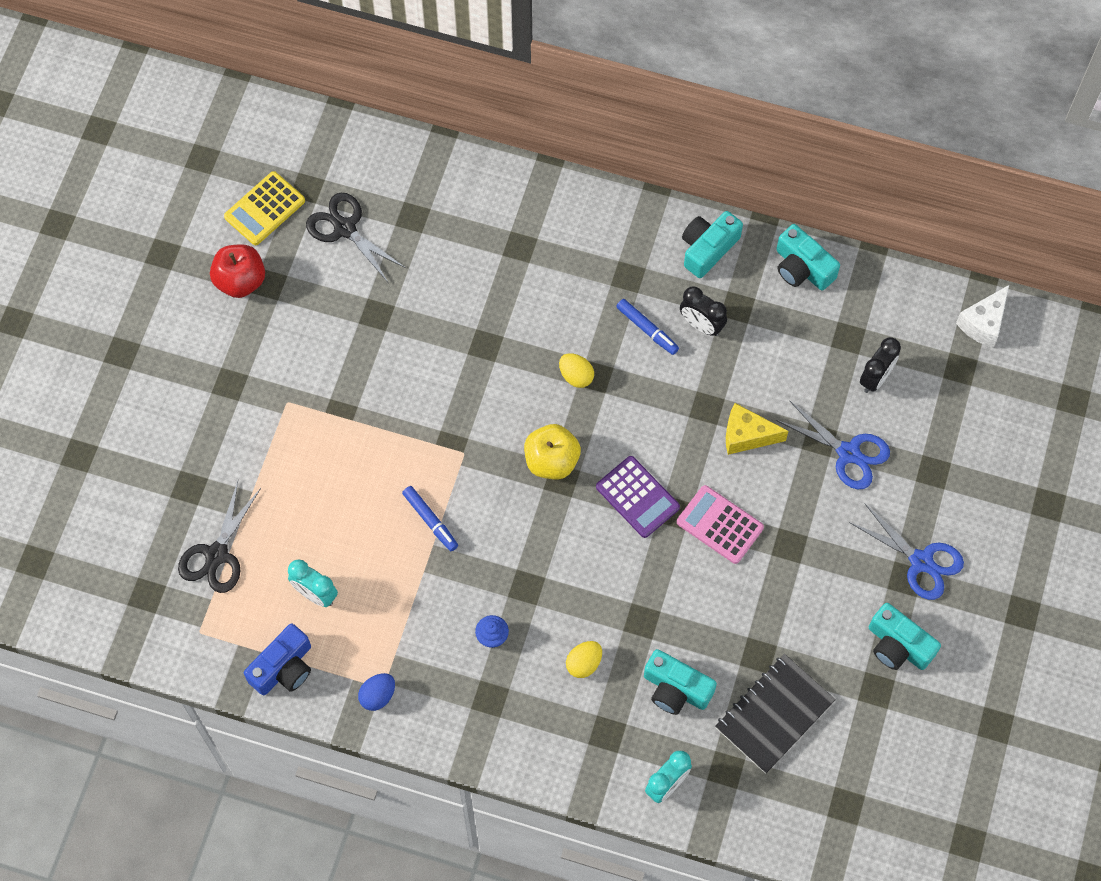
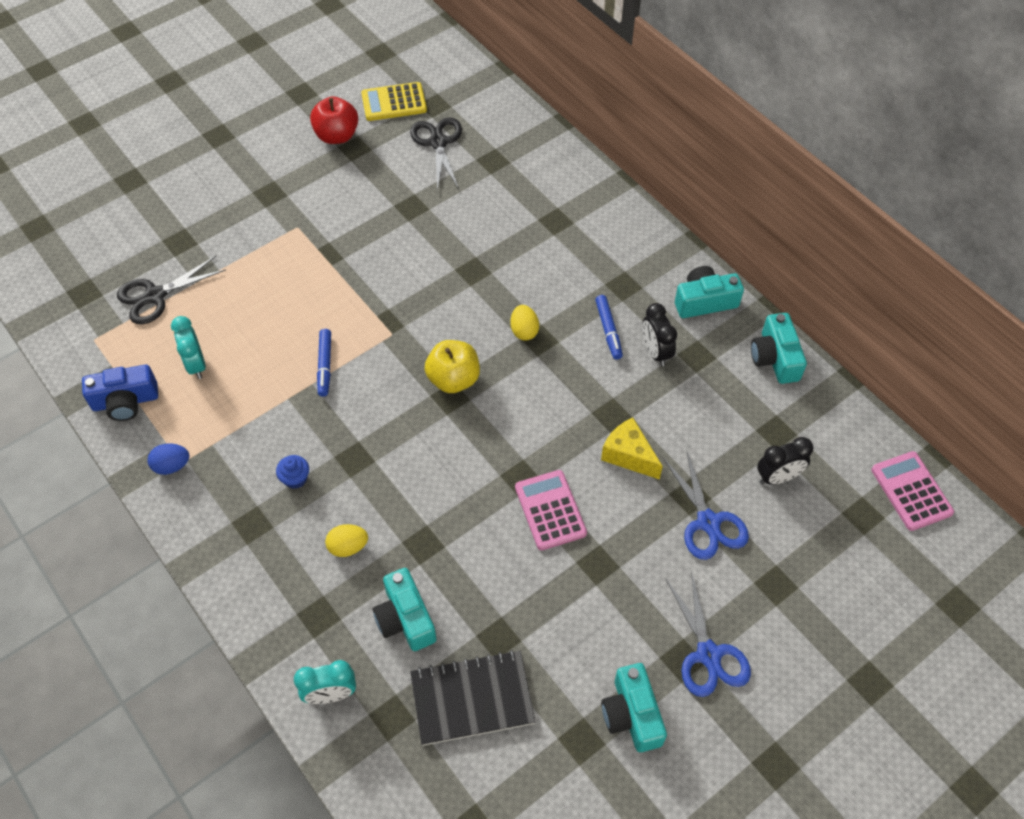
camera: 35 degrees right, 10 degrees down
(637, 497) = (499, 447): purple calculator -> none
(983, 323) = (911, 491): white cheese -> pink calculator

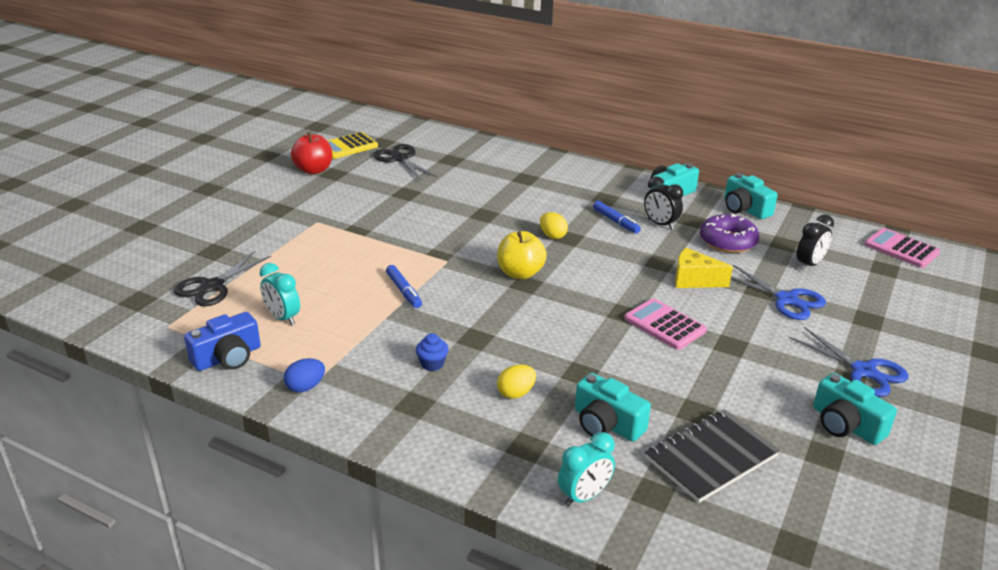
camera: 25 degrees left, 25 degrees down
(712, 407) = (728, 241): none -> purple donut

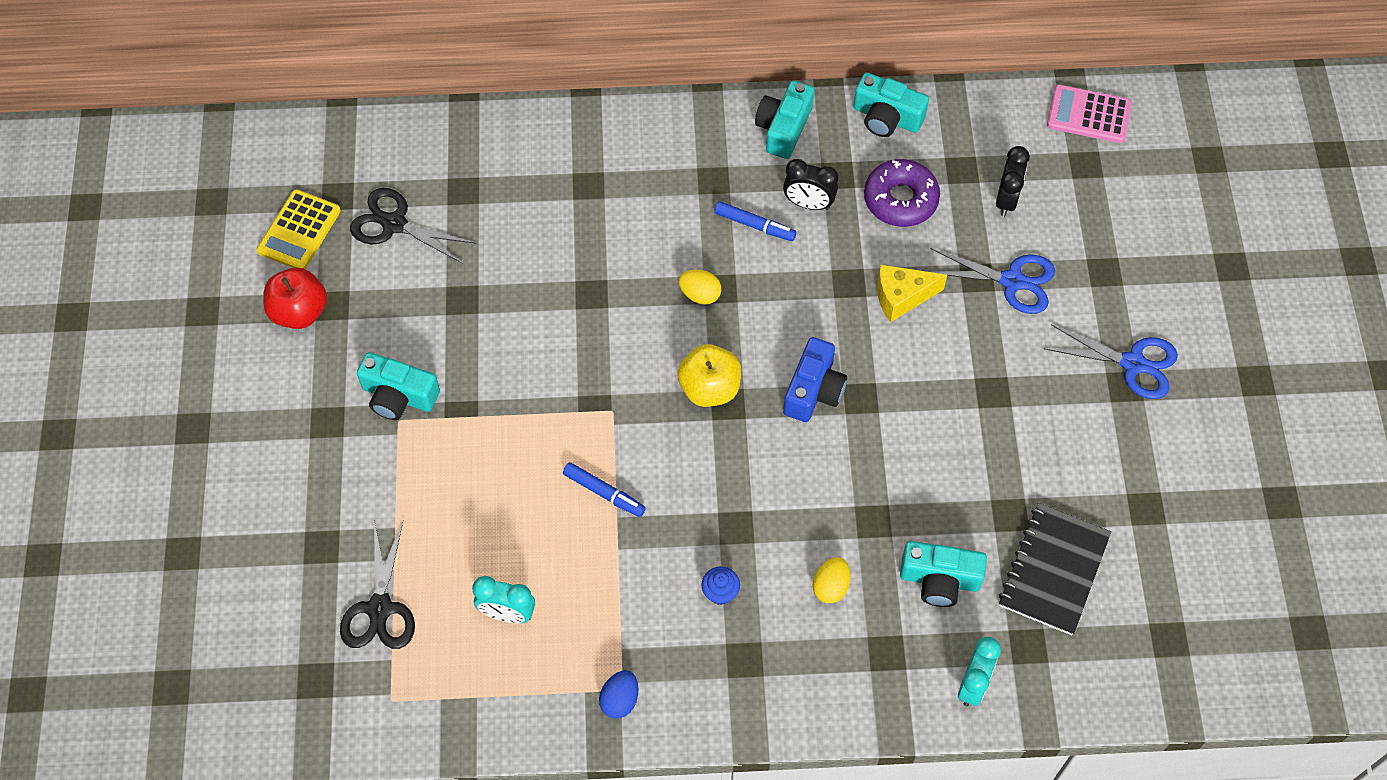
camera: 30 degrees left, 30 degrees up
(228, 357) = (502, 706): blue camera -> blue camera (814, 390)
(664, 325) = (912, 395): pink calculator -> none
(846, 425) = (1148, 455): turquoise camera -> turquoise camera (398, 396)

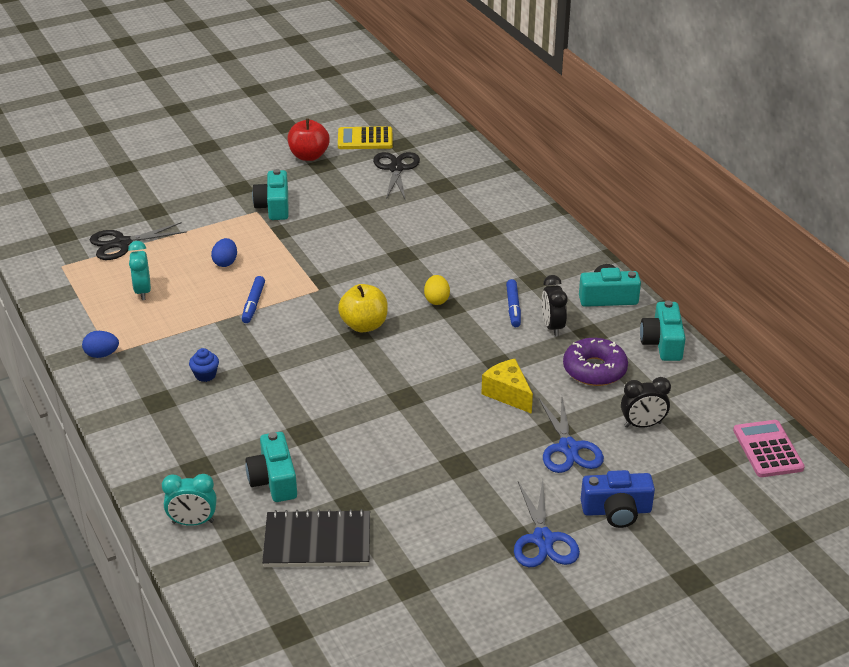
camera: 65 degrees right, 25 degrees down
(496, 495) = (225, 262): none -> blue egg
(814, 390) = (395, 373): blue camera -> blue camera (616, 511)
(830, 587) = (237, 425): yellow egg -> none

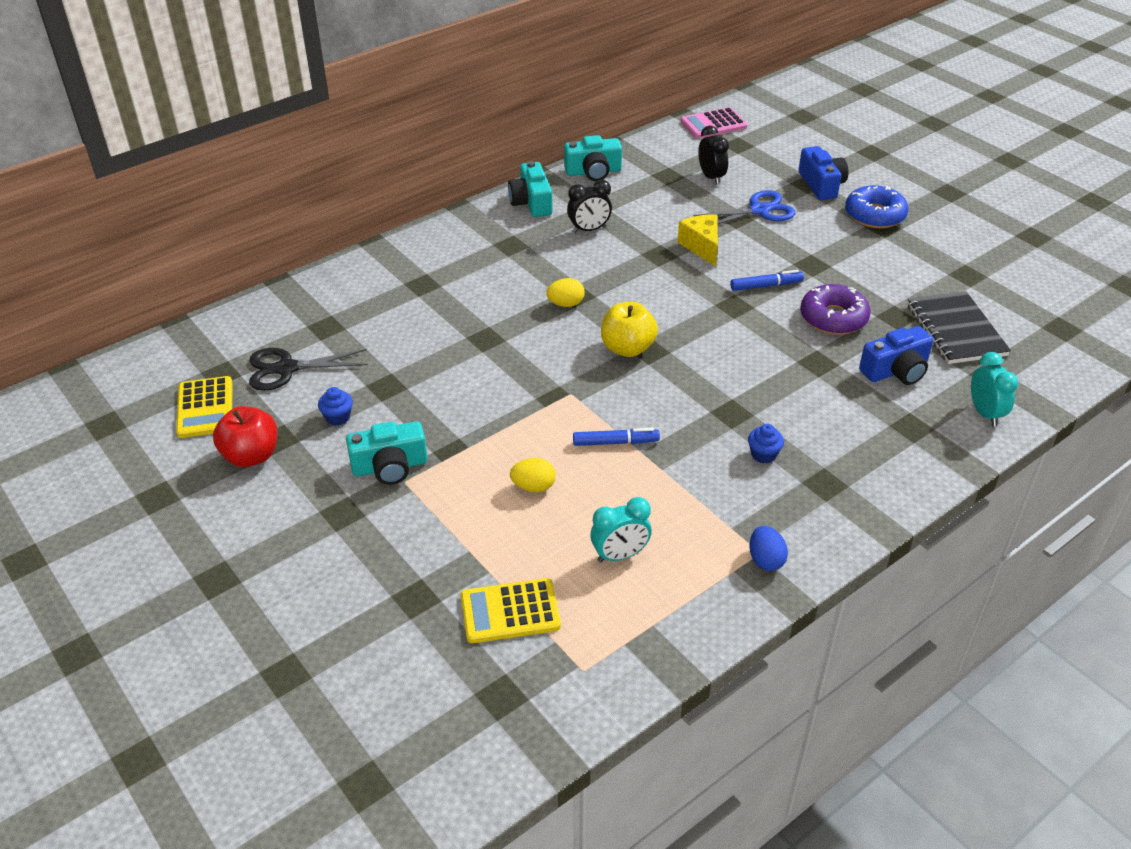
camera: 100 degrees left, 5 degrees up
(122, 243) = (510, 611): black scissors -> yellow calculator
(225, 262) = (533, 487): blue egg -> yellow egg
(274, 480) = (896, 371): turquoise camera -> blue camera
(334, 188) = (338, 417): none -> blue cupcake
(507, 394) = (701, 247): yellow cheese -> yellow cheese turned 120 degrees clockwise
(513, 308) = (565, 254): blue marker -> blue marker (766, 286)
(543, 539) = (874, 215): blue scissors -> blue donut
(594, 369) = (646, 203): purple donut -> purple donut (833, 318)

